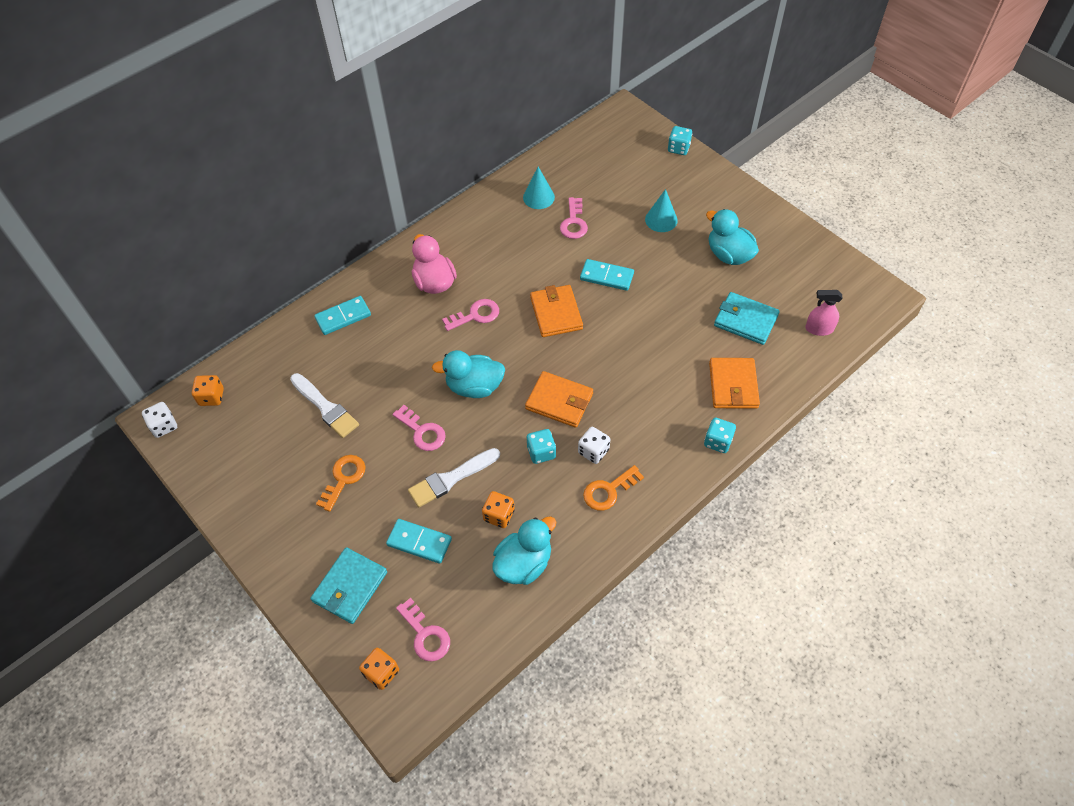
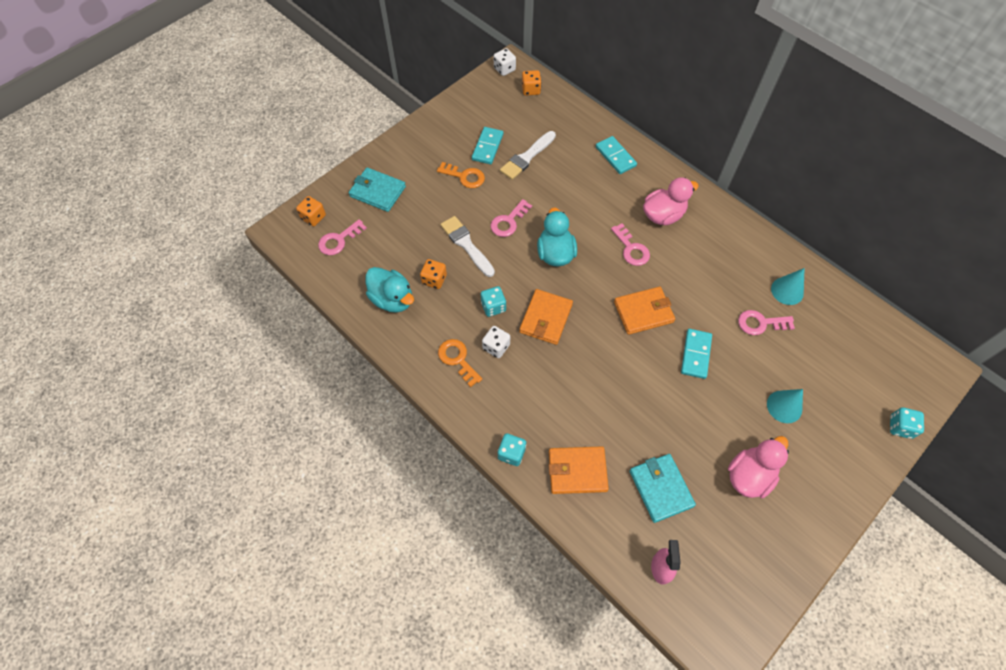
camera: 85 degrees right, 5 degrees up
(419, 542) = (411, 229): turquoise domino -> turquoise domino (487, 147)
(729, 255) = (749, 475): turquoise duck -> pink duck
(745, 320) = (661, 488): turquoise wallet -> turquoise wallet turned 45 degrees counterclockwise

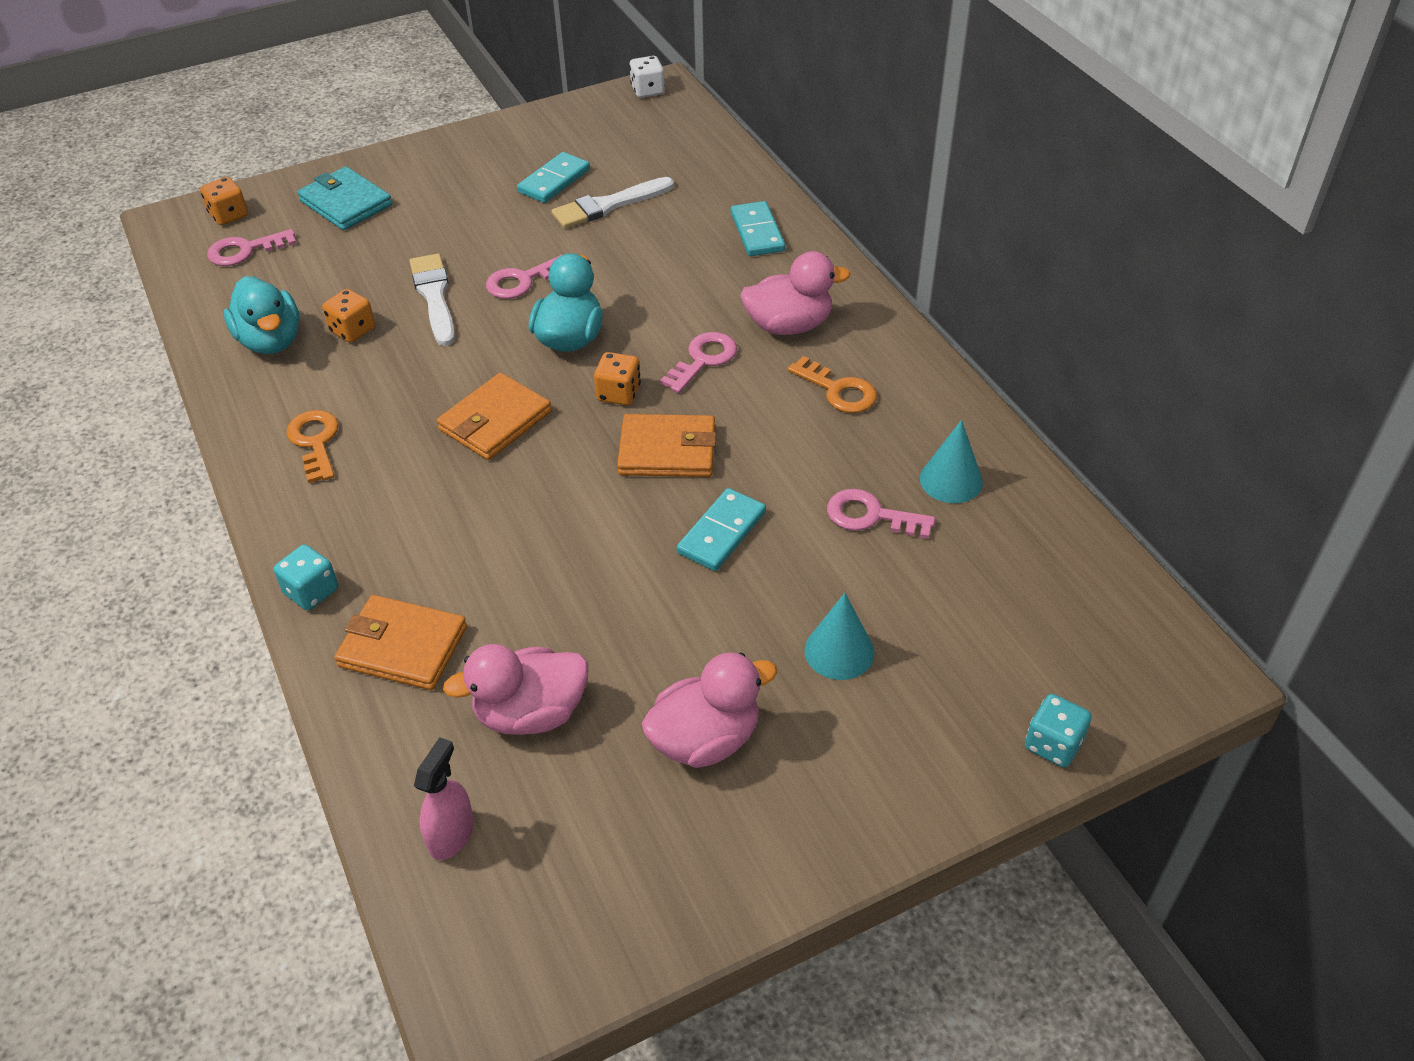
camera: 20 degrees right, 15 degrees down
(465, 176) = (492, 211): orange key -> orange key (838, 390)
(493, 307) = (420, 386): turquoise dice -> none
(496, 347) = (388, 440): white dice -> none
(531, 90) = (672, 123): orange dice -> orange dice (618, 393)
(631, 249) = (703, 359): pink key -> pink key turned 135 degrees counterclockwise
(661, 488) = (531, 713): turquoise wallet -> pink duck

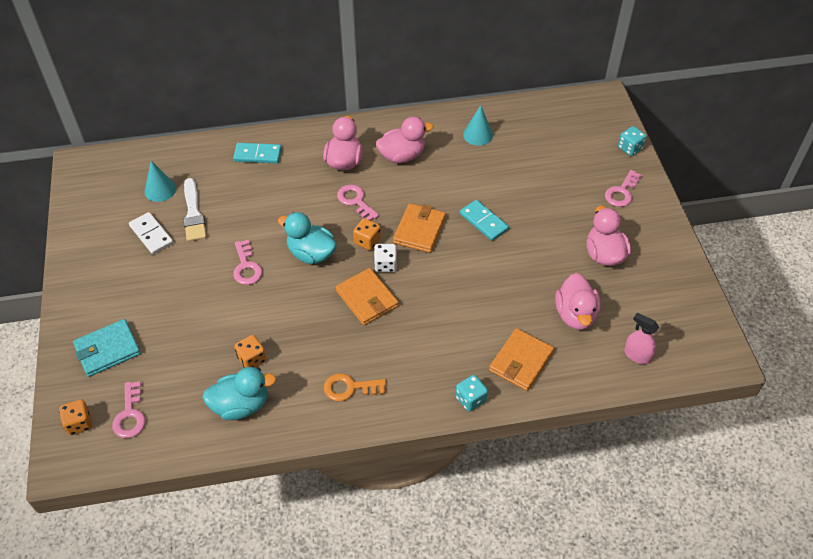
camera: 75 degrees left, 5 degrees up
(434, 296) = (239, 312): white brush -> none
(554, 181) = (151, 235): turquoise domino -> white domino
(647, 90) = (79, 171): white dice -> white dice (385, 265)
(838, 390) = (402, 156): orange key -> pink duck
(839, 651) = (567, 198): turquoise cone -> turquoise cone (160, 190)
(870, 516) = (490, 167): pink key -> pink key (622, 192)

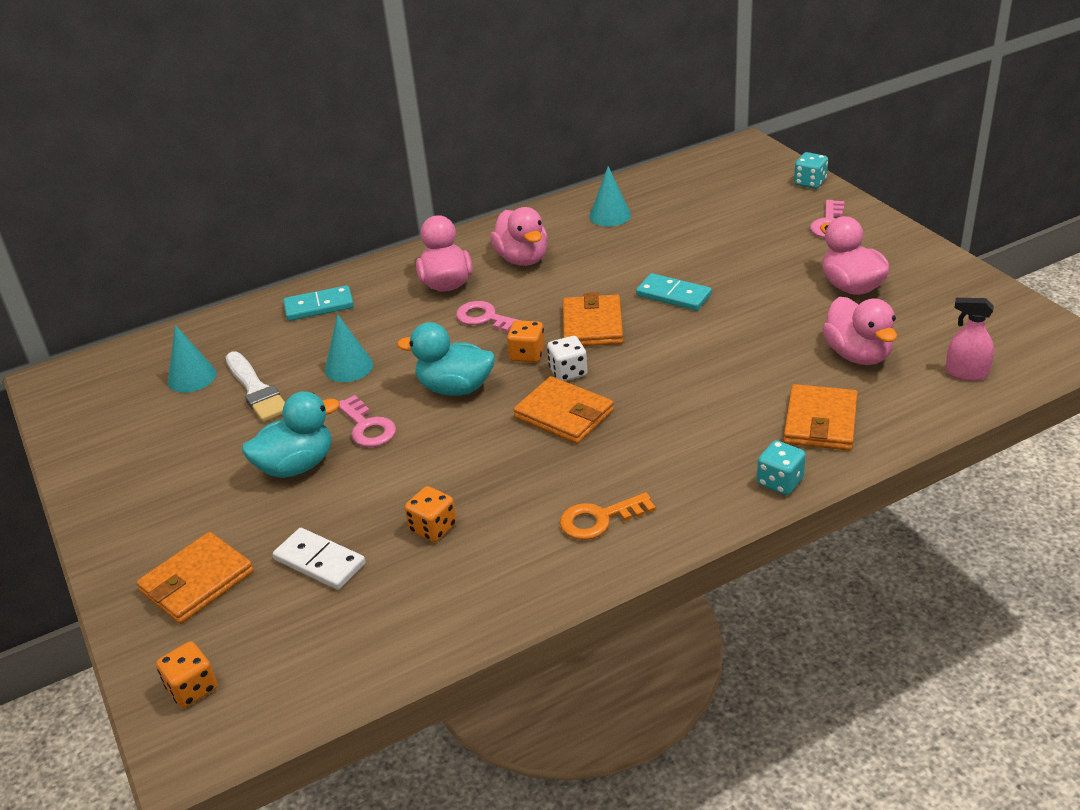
camera: 15 degrees left, 15 degrees down
(108, 350) = (197, 582): turquoise wallet -> orange wallet
(130, 415) = (273, 652): pink key -> none
(151, 235) = (202, 429): white domino -> white domino (319, 562)
(241, 405) = (446, 587): turquoise duck -> turquoise duck (296, 466)
(255, 213) = (349, 367): none -> turquoise cone
(402, 156) = (522, 259): pink duck -> pink duck turned 105 degrees clockwise

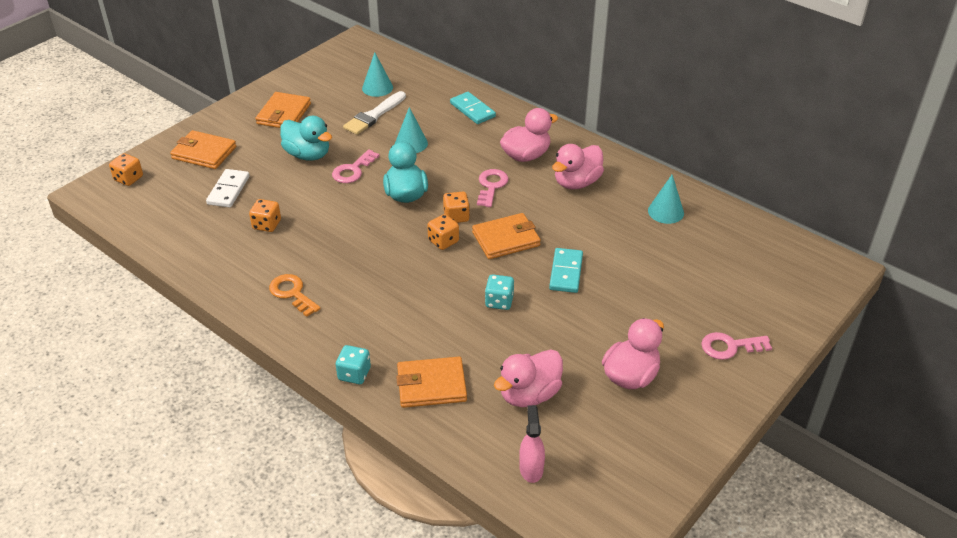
camera: 65 degrees right, 5 degrees up
(564, 414) = (395, 251): orange wallet -> orange wallet (284, 114)
(568, 372) = (443, 241): white dice -> orange dice
(810, 183) = (798, 321): turquoise dice -> turquoise dice (499, 301)

